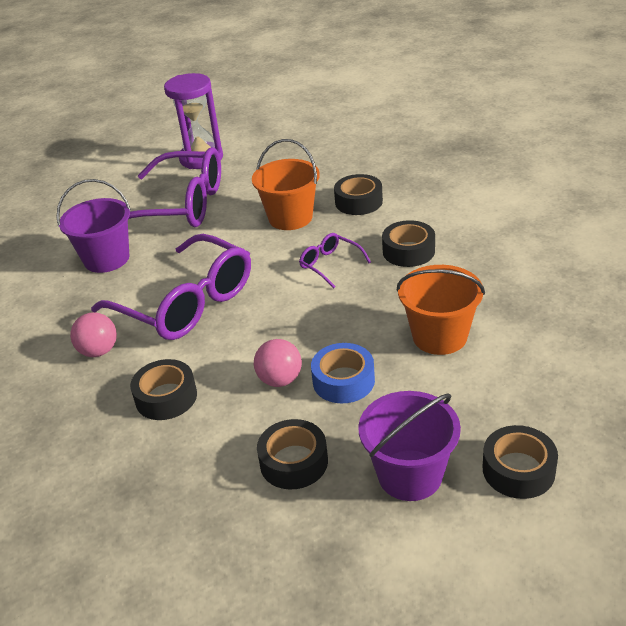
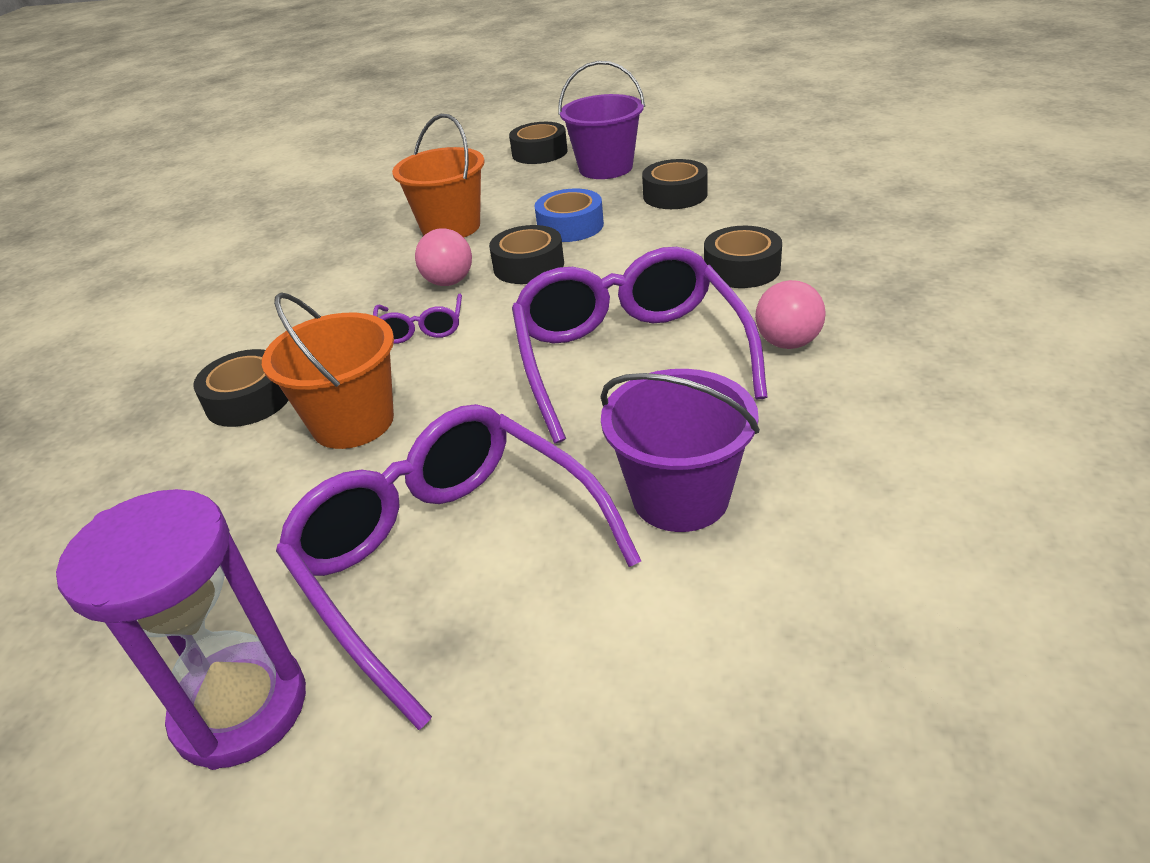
camera: 140 degrees left, 0 degrees up
(280, 380) = (620, 245): pink ball -> pink ball (449, 282)
(408, 251) = (332, 306): black tape -> black tape (528, 266)

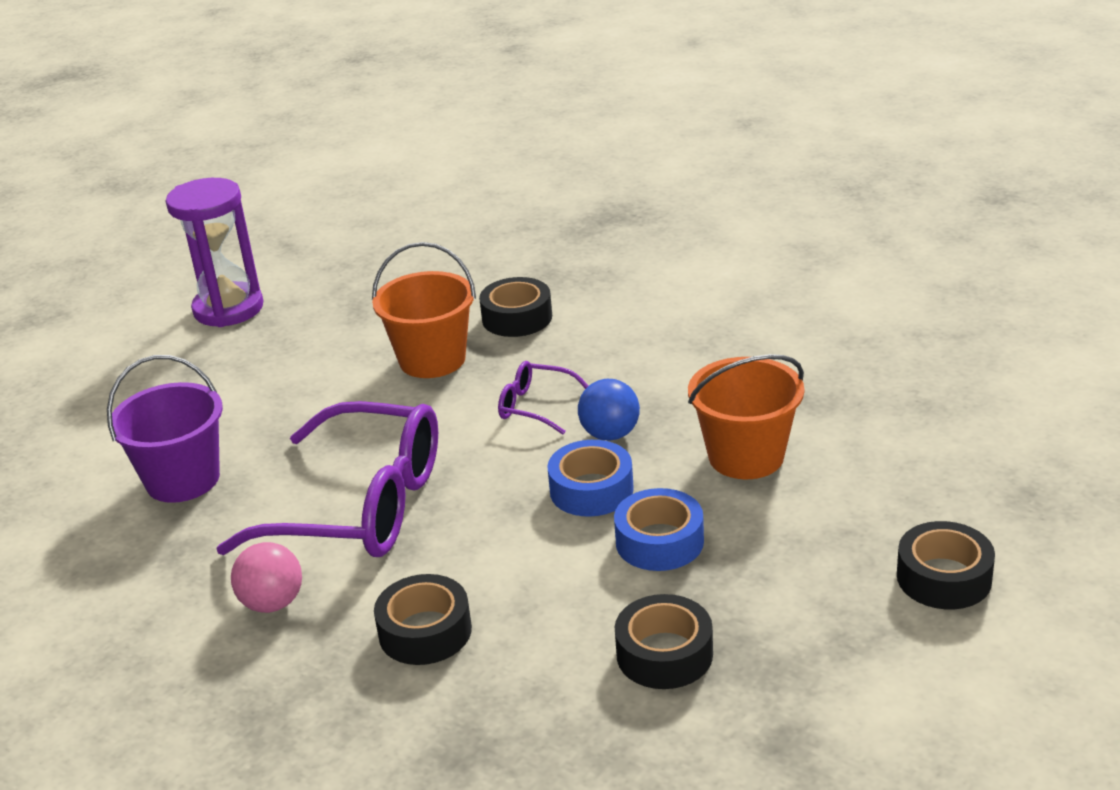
camera: 115 degrees right, 5 degrees down
(447, 557) = (249, 380): purple glasses -> none
(449, 282) = (610, 434): pink ball -> blue ball
(528, 266) = (591, 490): black tape -> blue tape
(606, 168) = (821, 623): purple bucket -> none

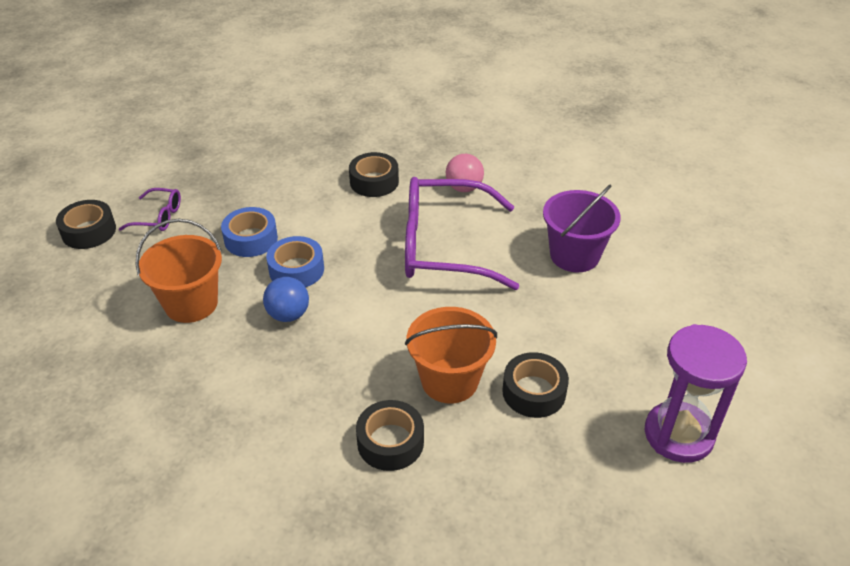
camera: 165 degrees right, 10 degrees up
(535, 406) = (349, 337): purple glasses -> purple glasses (159, 217)
(664, 654) = (247, 182): black tape -> black tape (534, 392)

